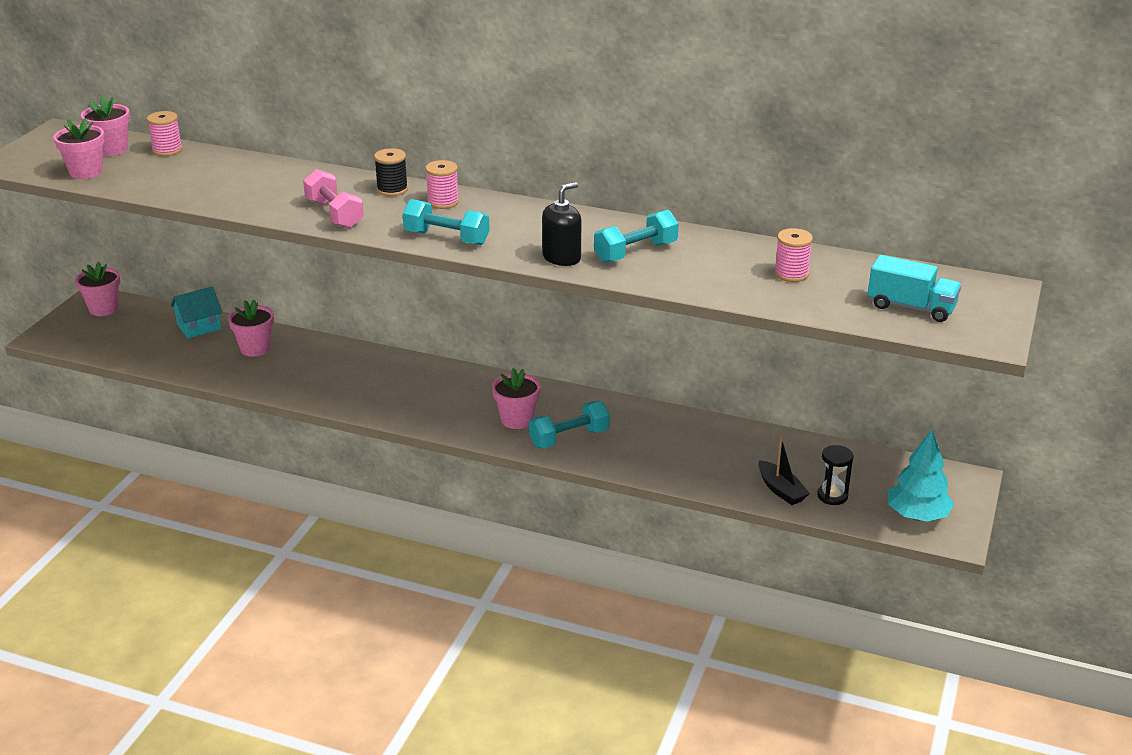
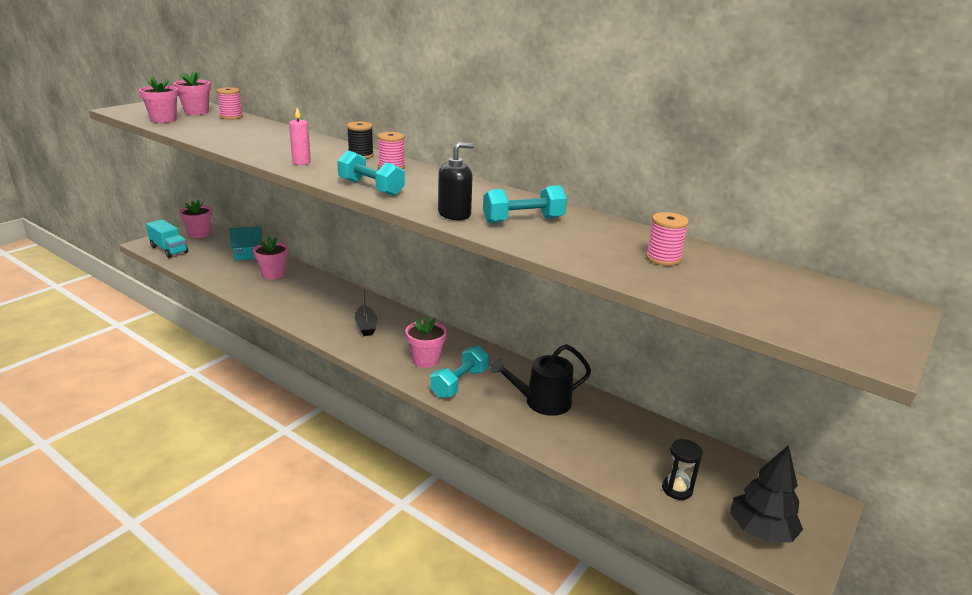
camera: 15 degrees right, 5 degrees down
(334, 214) = (301, 162): pink dumbbell -> pink candle
(569, 438) = (459, 383): turquoise dumbbell -> turquoise dumbbell turned 45 degrees counterclockwise
(667, 440) = (542, 402): none -> black watering can
(781, 490) = (628, 471): black boat -> black boat (366, 326)
(911, 307) = (782, 307): turquoise truck -> turquoise truck (169, 249)
(917, 515) = (760, 531): turquoise tree -> black tree

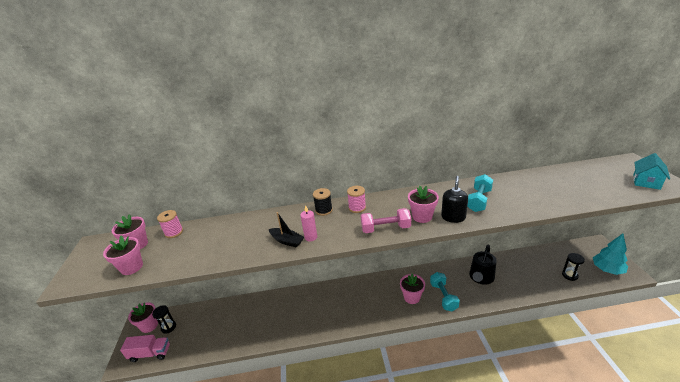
camera: 40 degrees left, 5 degrees up
(169, 249) = (150, 353): turquoise truck -> pink truck
(207, 243) = (168, 327): none -> black hourglass
(248, 254) = (212, 313): turquoise house -> turquoise house (646, 182)
(273, 274) = (252, 314): pink flower pot -> pink flower pot (422, 216)
(366, 326) = (356, 303): black boat -> black boat (287, 241)
(371, 188) = (385, 228): turquoise dumbbell -> pink dumbbell
(663, 258) = (553, 185): pink spool -> none
(760, 531) = (607, 269): black tree -> turquoise tree

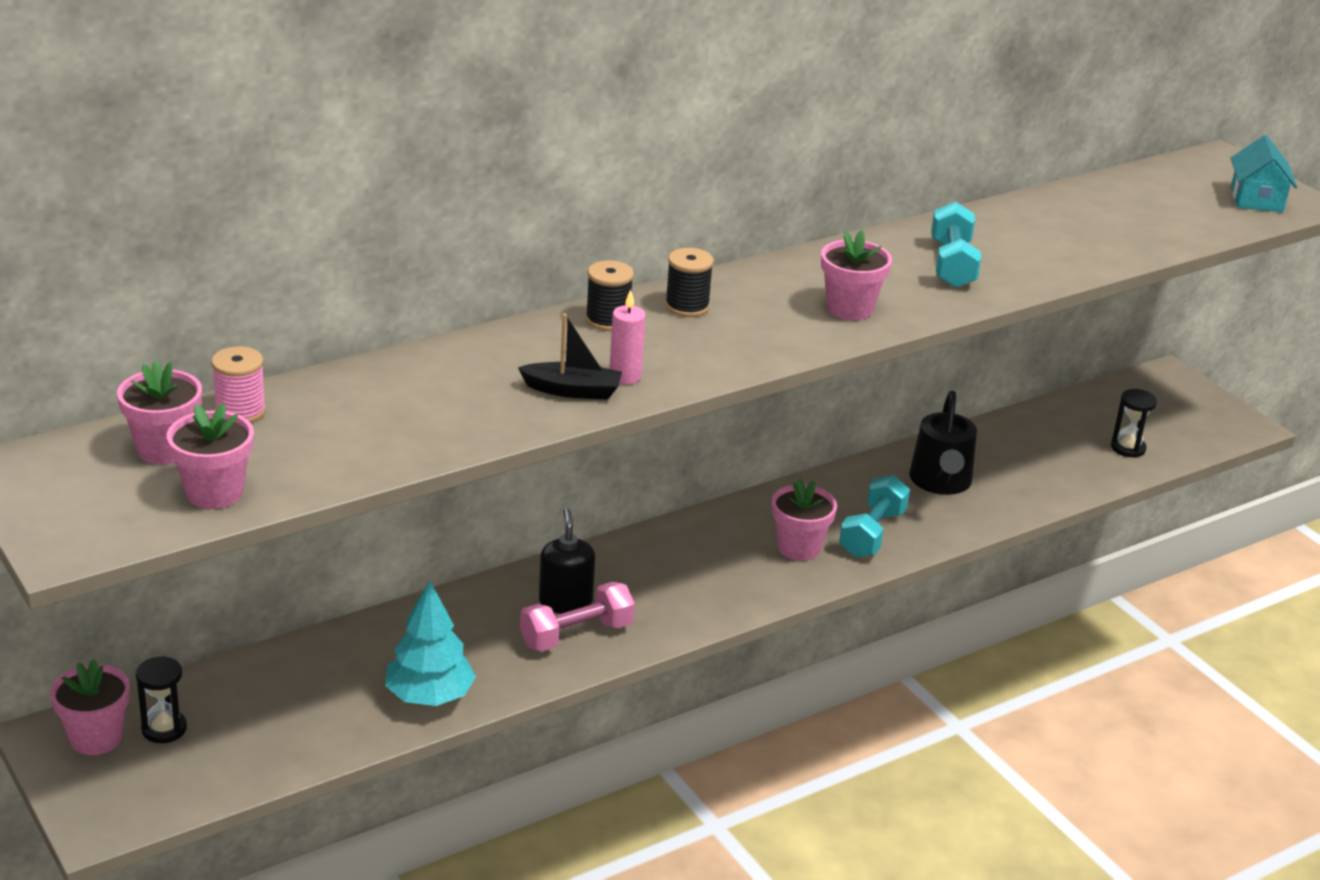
camera: 30 degrees left, 0 degrees up
(150, 353) = (164, 789): pink truck -> none
(357, 208) = (687, 306): pink spool -> black spool
(385, 228) = (785, 340): pink dumbbell -> pink dumbbell (576, 635)
(443, 296) = (872, 533): turquoise dumbbell -> turquoise dumbbell turned 60 degrees clockwise
(453, 217) = (916, 302): black soap dispenser -> black soap dispenser (565, 602)
(607, 269) = (1198, 425): turquoise tree -> turquoise tree (429, 696)

